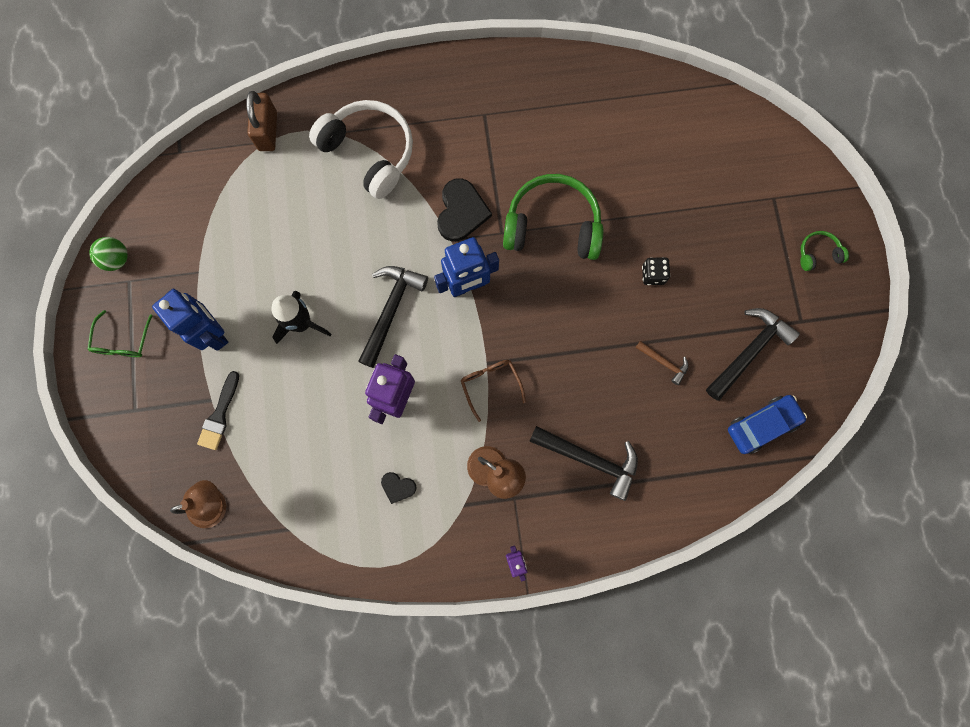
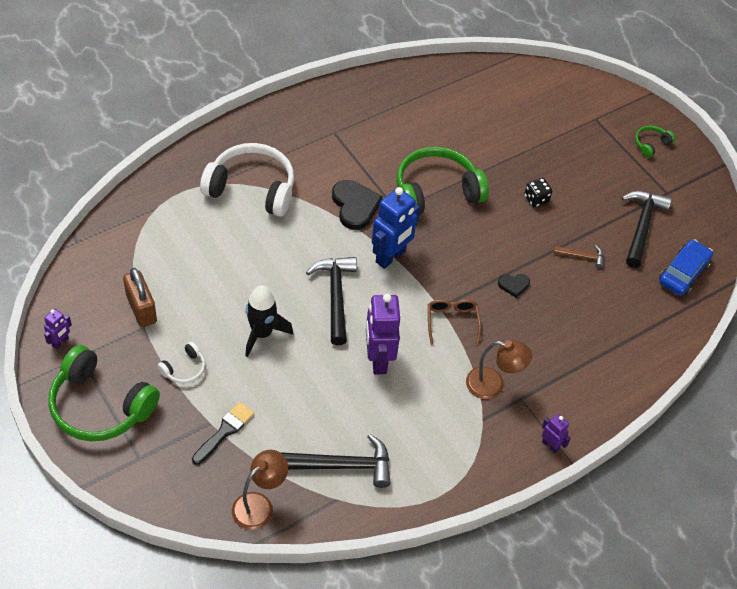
camera: 30 degrees left, 25 degrees down
(117, 259) = (60, 342): green ball -> purple robot
(123, 341) = (100, 406): green glasses -> green headphones
(213, 333) = (184, 369): blue robot -> white headphones
(219, 415) = (224, 431): black brush -> black brush turned 135 degrees counterclockwise
(268, 131) = (152, 200): brown padlock -> brown padlock (141, 309)
(398, 487) = (418, 428): black heart -> black heart (513, 285)
(490, 384) = (452, 321): brown glasses -> brown glasses turned 45 degrees clockwise
(590, 459) = (566, 346): black hammer -> black hammer (343, 465)

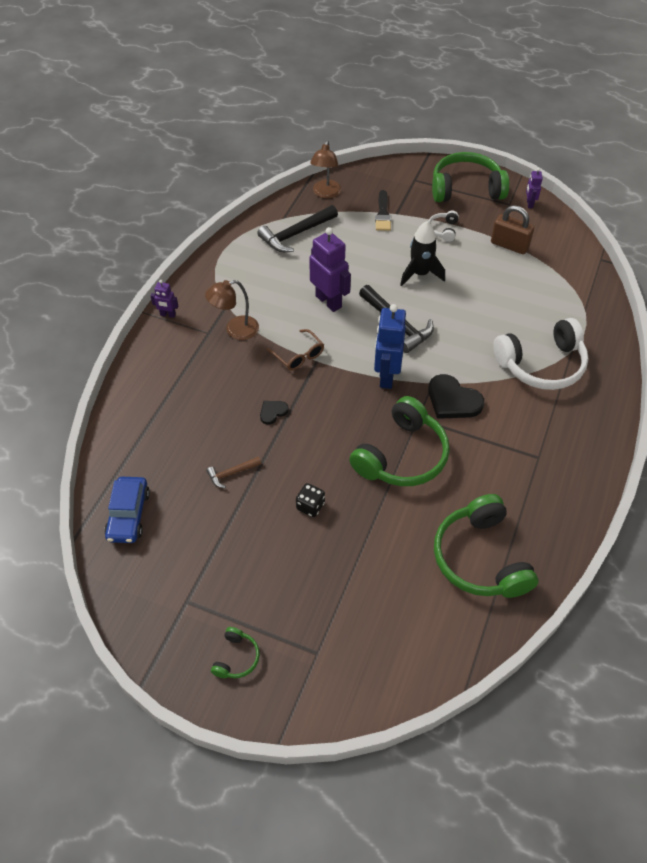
camera: 150 degrees right, 0 degrees up
(442, 103) = (480, 558): none -> green headphones
(642, 226) = (193, 541): black hammer -> none

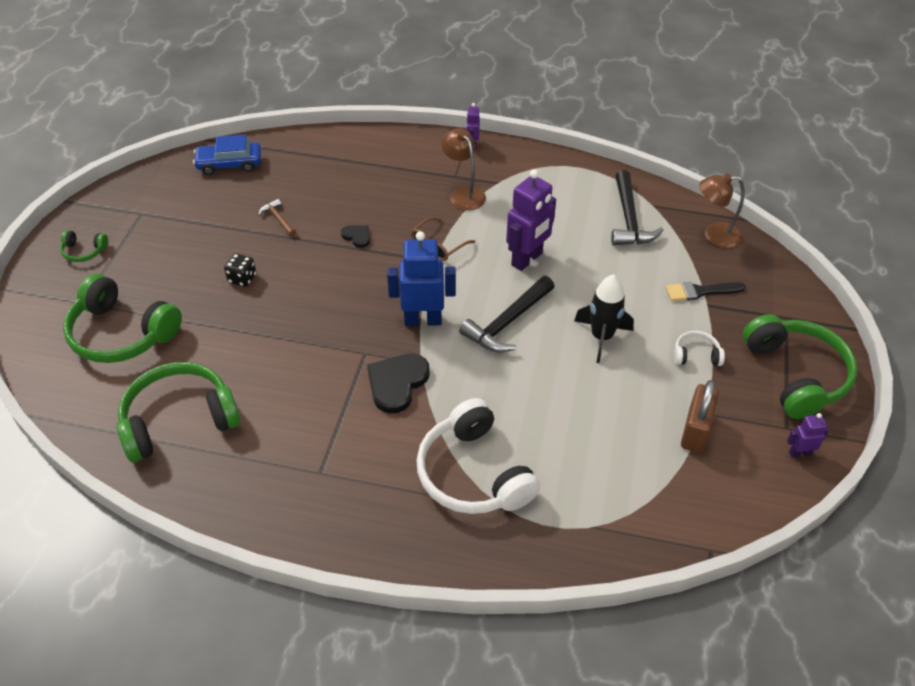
camera: 80 degrees right, 5 degrees down
(296, 234) = (629, 219): black hammer -> black hammer turned 135 degrees counterclockwise
(402, 455) = (311, 343): green headphones -> green headphones (122, 333)

